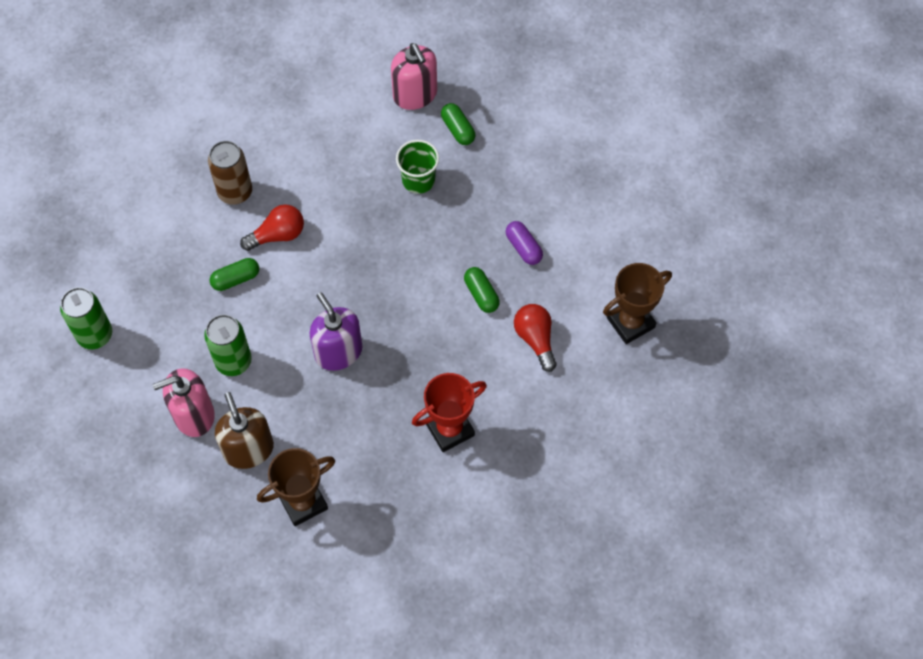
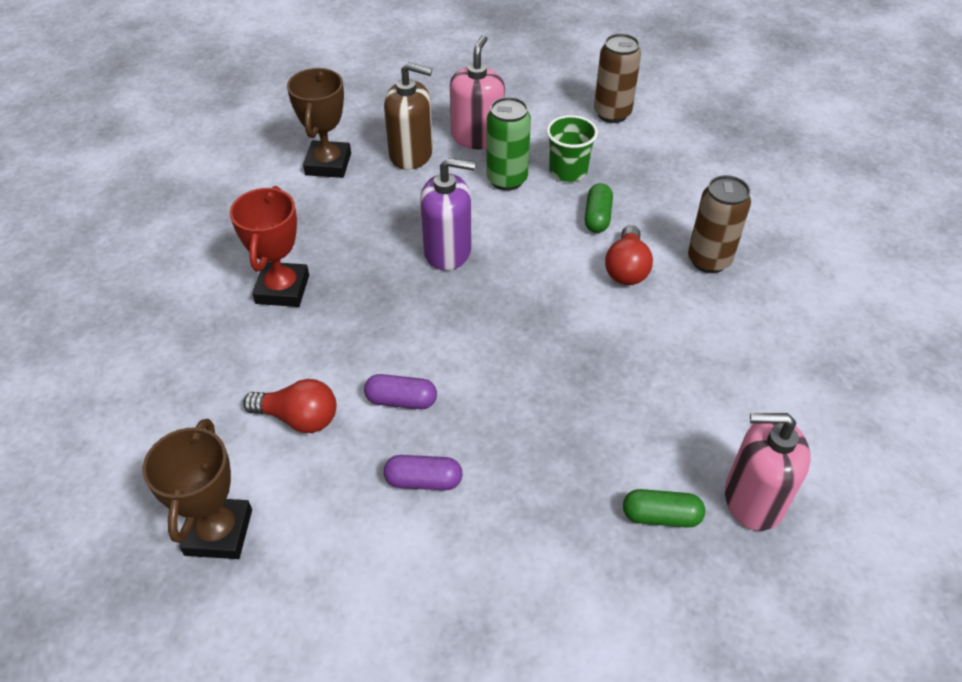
camera: 125 degrees right, 15 degrees down
(95, 335) = (612, 113): green can -> brown can
(418, 180) = (609, 427): green cup -> green cup (568, 171)
(481, 294) = (401, 400): green capsule -> purple capsule

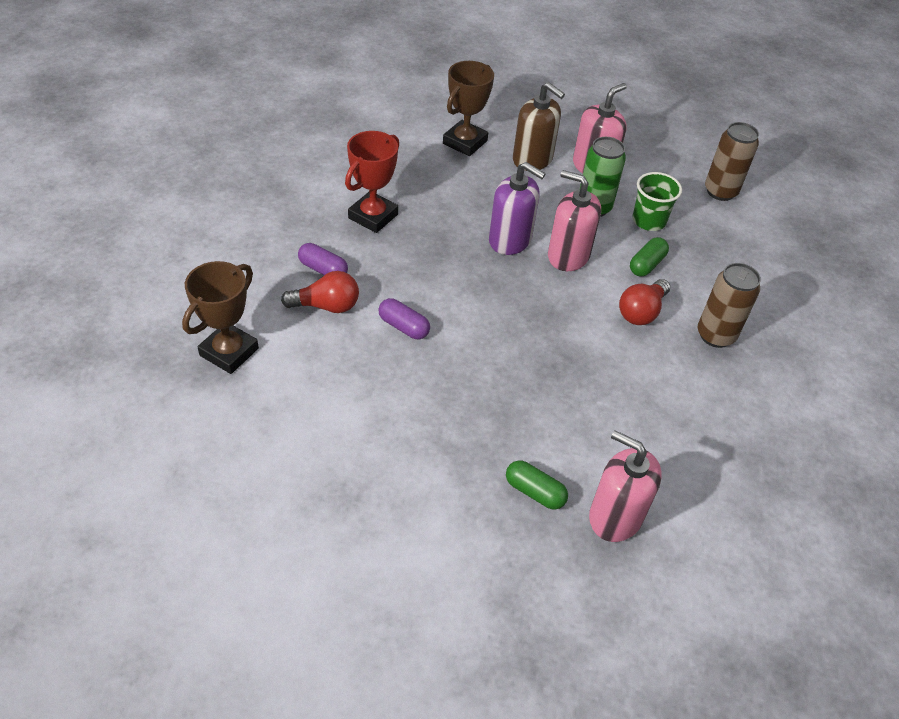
camera: 25 degrees right, 0 degrees up
(299, 418) = (326, 306): red light bulb -> red light bulb turned 45 degrees counterclockwise
(423, 481) = (382, 385): purple capsule -> purple capsule (323, 269)
(517, 241) = (568, 256): none -> pink soap dispenser

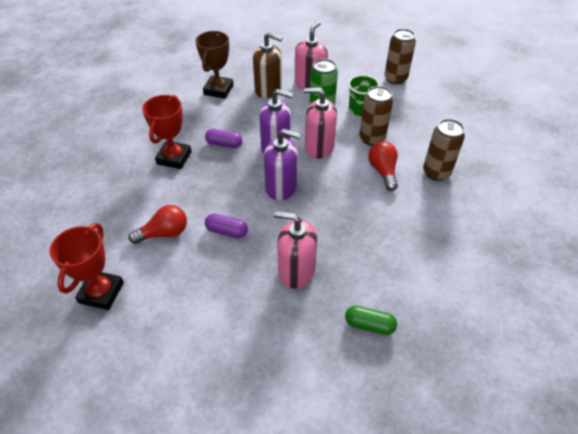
camera: 15 degrees left, 0 degrees up
(229, 352) = (101, 292): brown trophy -> red trophy
(323, 269) = (152, 207): purple capsule -> purple capsule (224, 144)
(495, 293) = (281, 187): none -> purple soap dispenser
(615, 516) = (431, 324): pink soap dispenser -> pink soap dispenser (296, 271)
(641, 312) = (383, 171): red light bulb -> red light bulb turned 150 degrees clockwise
(646, 265) = (372, 138): green capsule -> brown can

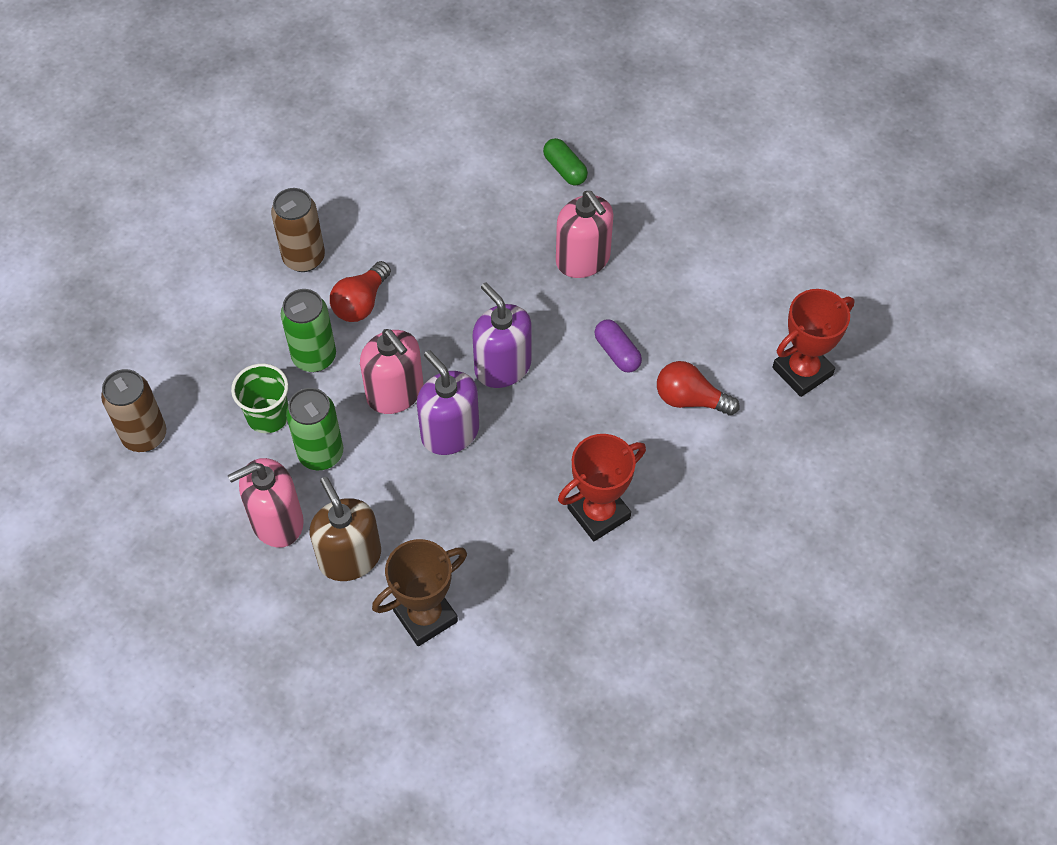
camera: 140 degrees left, 10 degrees up
(224, 144) = (512, 489): purple capsule -> none
(372, 138) = (314, 357): brown can -> green can

